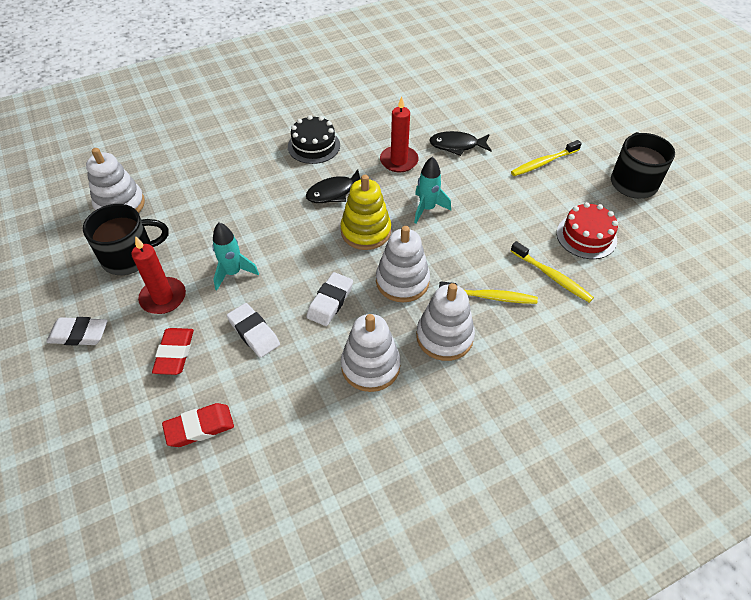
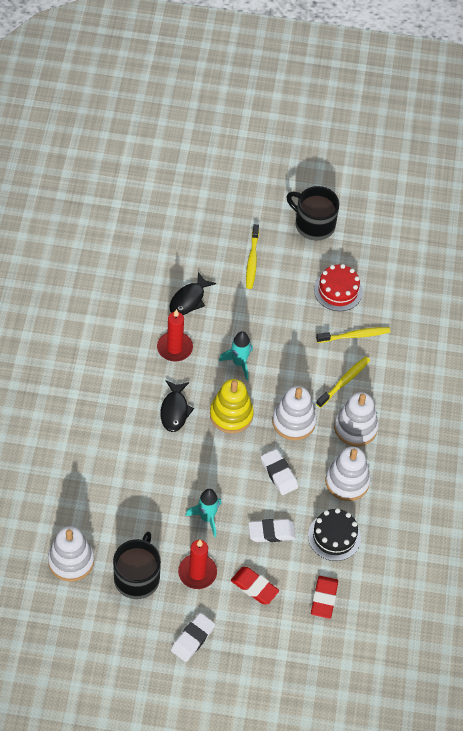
camera: 60 degrees left, 5 degrees up
(314, 146) = (109, 393): black cake -> black cake (334, 536)

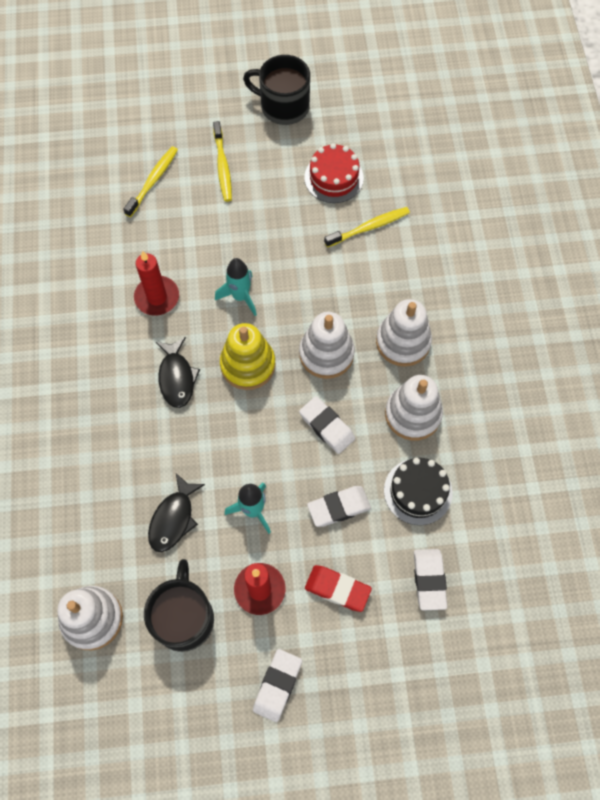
camera: 10 degrees left, 10 degrees up
(189, 299) = (159, 232): black fish -> black fish (173, 518)
(324, 598) = (429, 580): red eraser -> white eraser
(344, 381) = (373, 287): yellow toothbrush -> yellow toothbrush (153, 181)

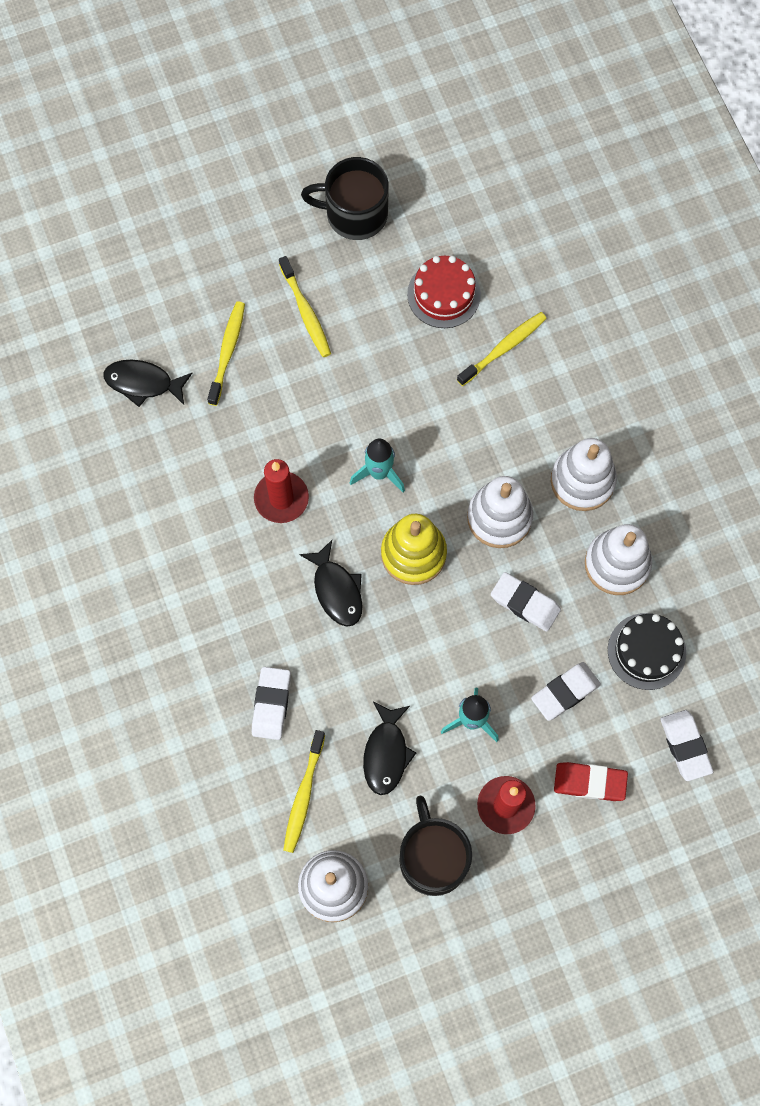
camera: 15 degrees left, 5 degrees up
(81, 188) = (143, 383): none -> black fish
(94, 535) = (303, 795): none -> yellow toothbrush
(277, 685) = (556, 902): white eraser -> white eraser (271, 704)

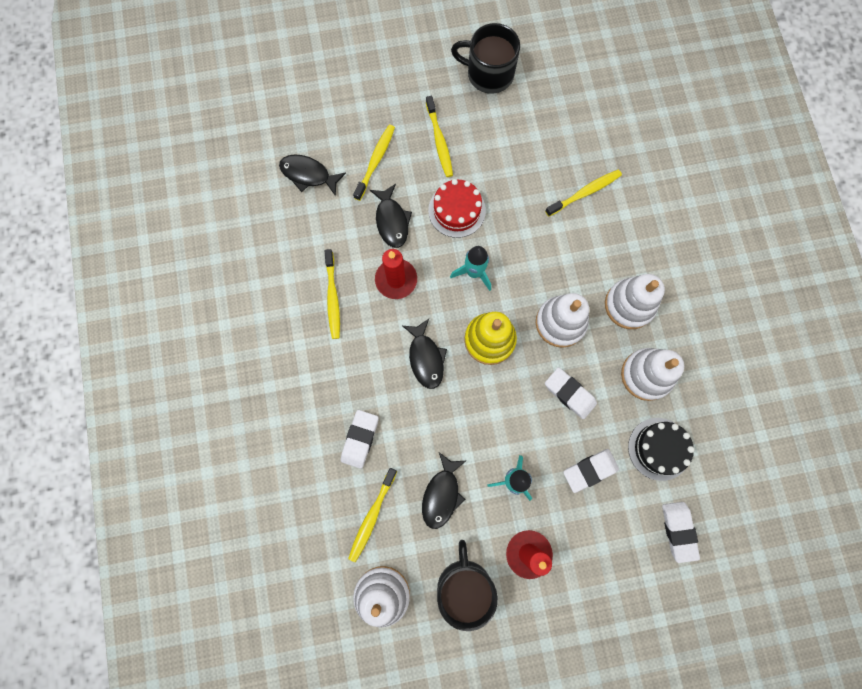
camera: 10 degrees right, 5 degrees up
(204, 535) = (333, 298): none -> yellow toothbrush
(262, 424) = (391, 221): none -> black fish
(444, 294) = (545, 144): red cake -> red cake (457, 210)
(589, 782) = (598, 547): red eraser -> none

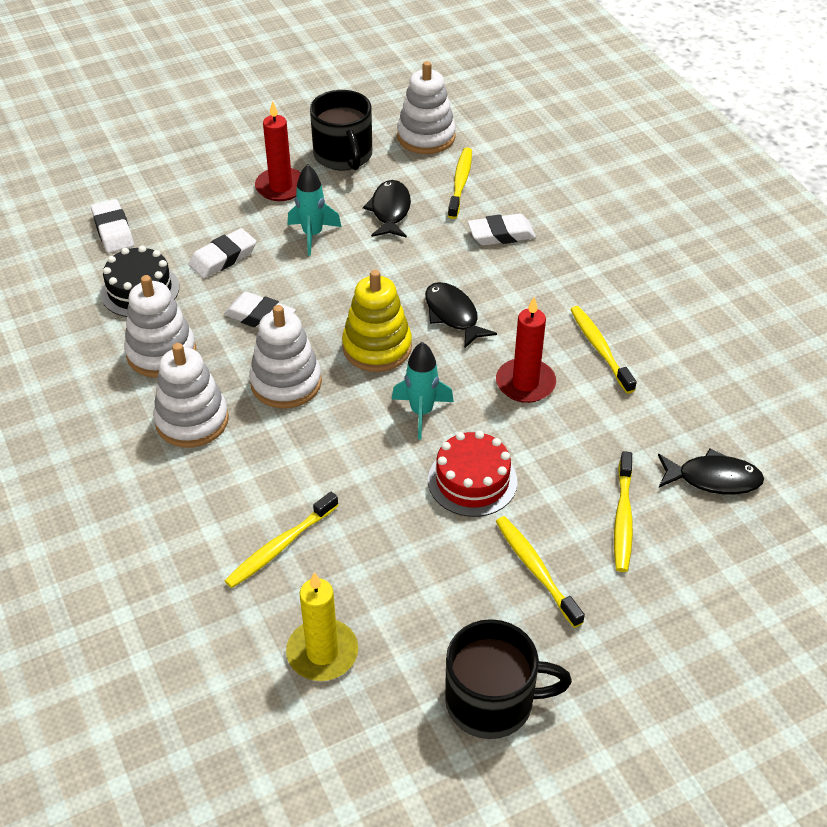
camera: 165 degrees right, 30 degrees down
(360, 439) = (501, 234): white eraser -> white eraser turned 75 degrees clockwise
(391, 221) = (562, 448): black fish -> none
(572, 121) = (322, 652): none -> yellow candle

